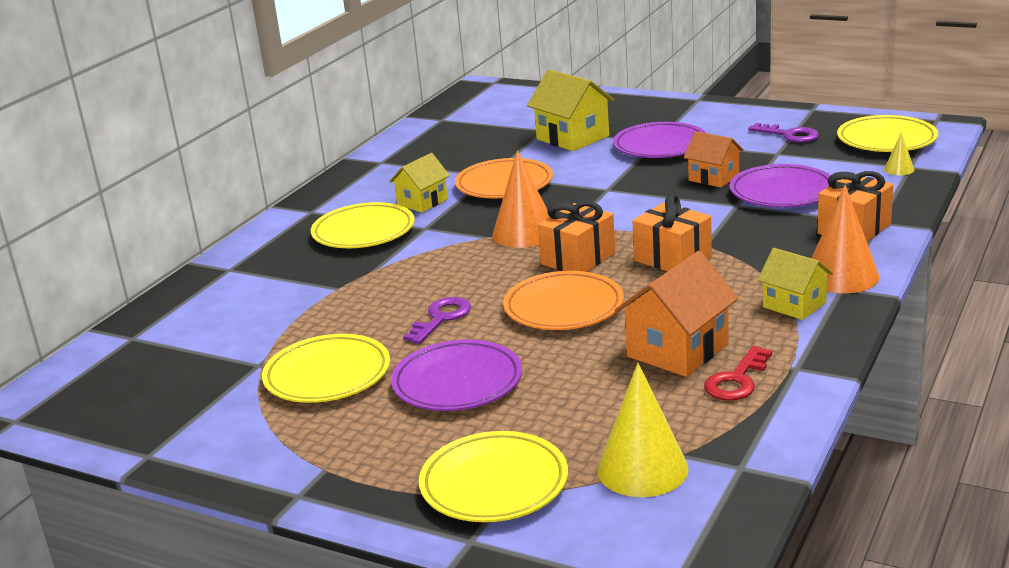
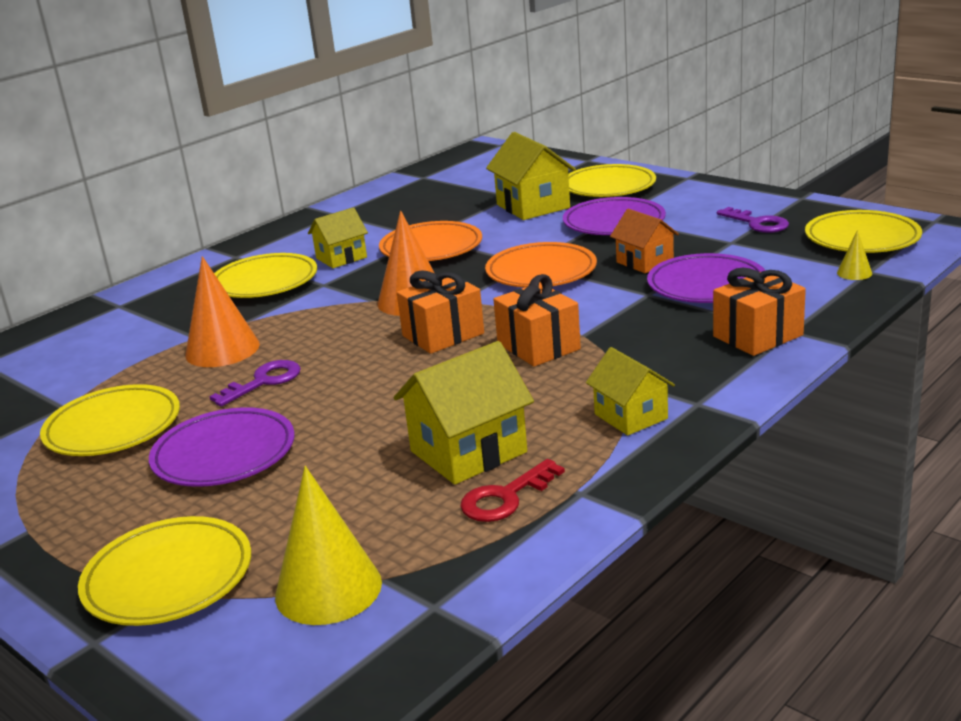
camera: 15 degrees right, 0 degrees up
(563, 307) = (389, 386): orange plate -> orange plate (541, 272)
(631, 114) = (608, 187): none -> yellow plate
(677, 350) = (468, 451): orange house -> yellow house
(841, 276) = (706, 389): orange cone -> orange cone (222, 349)

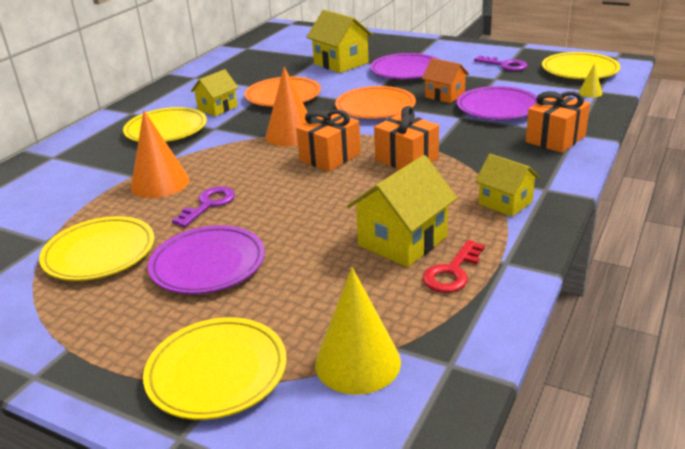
camera: 15 degrees left, 5 degrees up
(608, 187) = (386, 47): yellow plate -> none

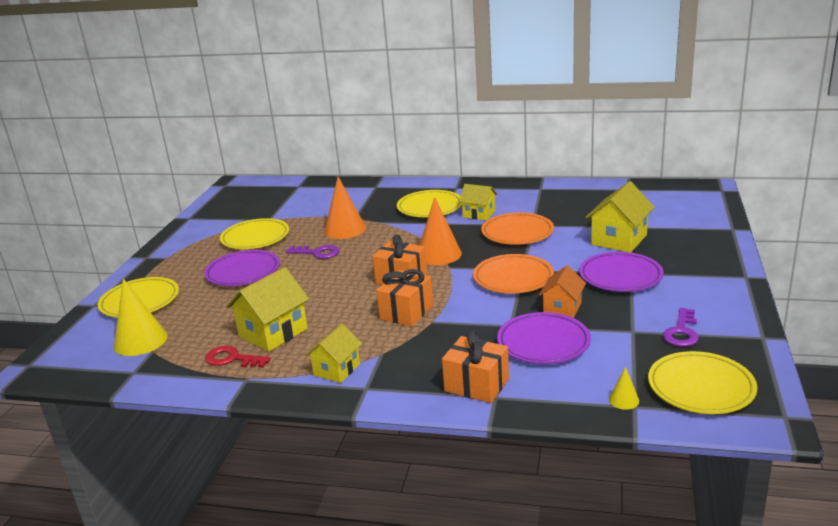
camera: 75 degrees right, 5 degrees down
(402, 241) = (273, 333): yellow house -> yellow house turned 75 degrees counterclockwise

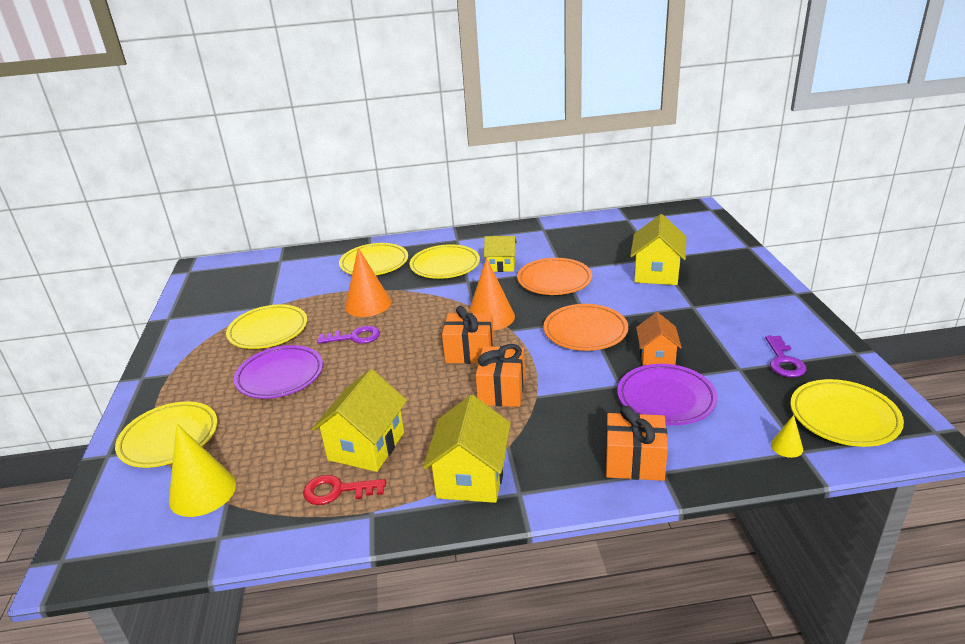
camera: 20 degrees left, 5 degrees up
(337, 369) = (471, 477): yellow house -> yellow house, size x1.57
(372, 198) = (374, 263): none -> yellow plate
(620, 276) = (686, 312): purple plate -> none

